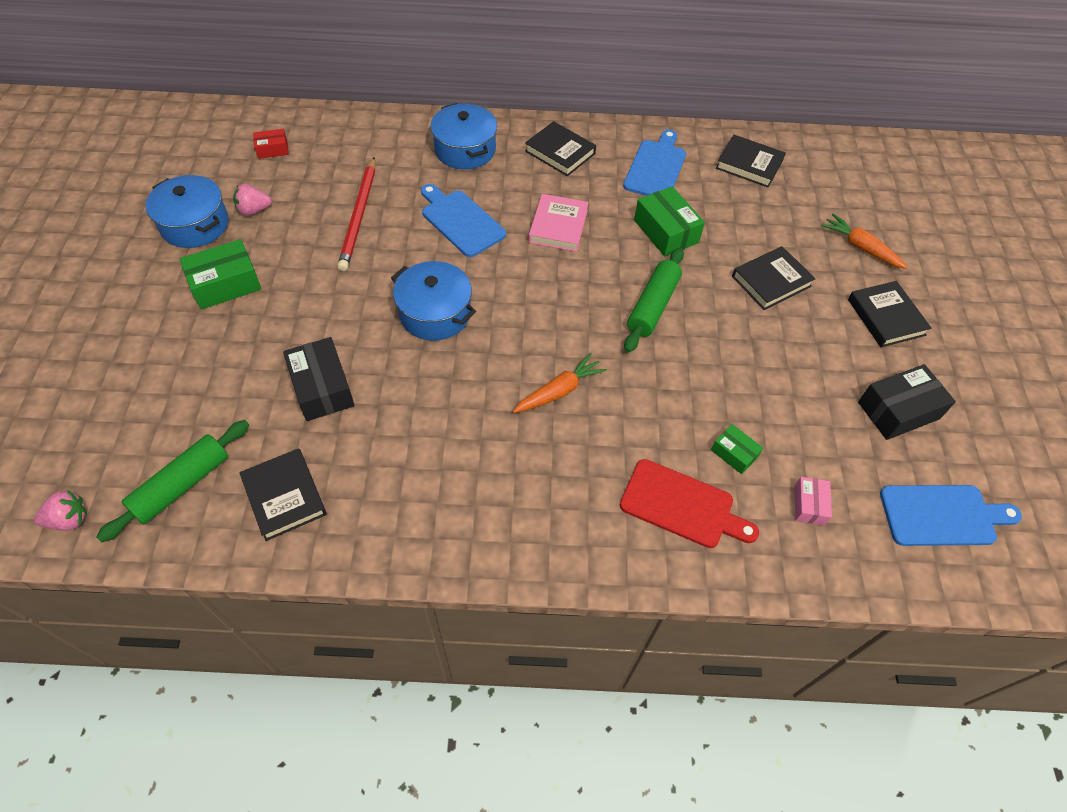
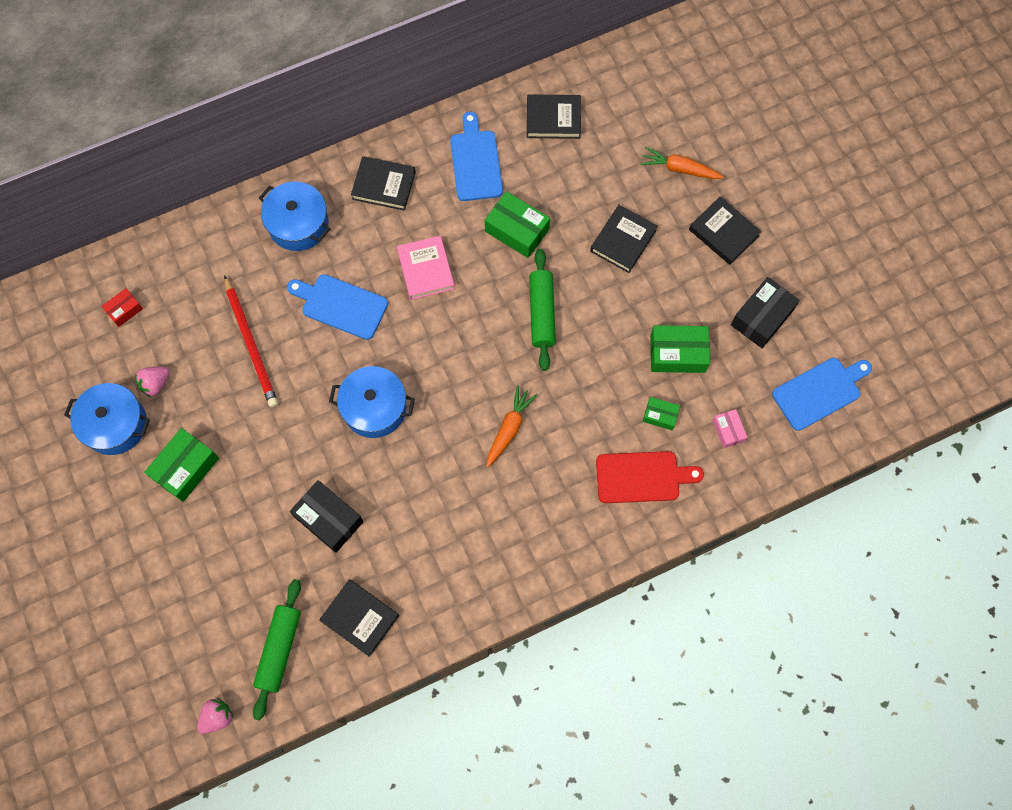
camera: 25 degrees left, 15 degrees up
(783, 403) = (677, 354): none -> green box

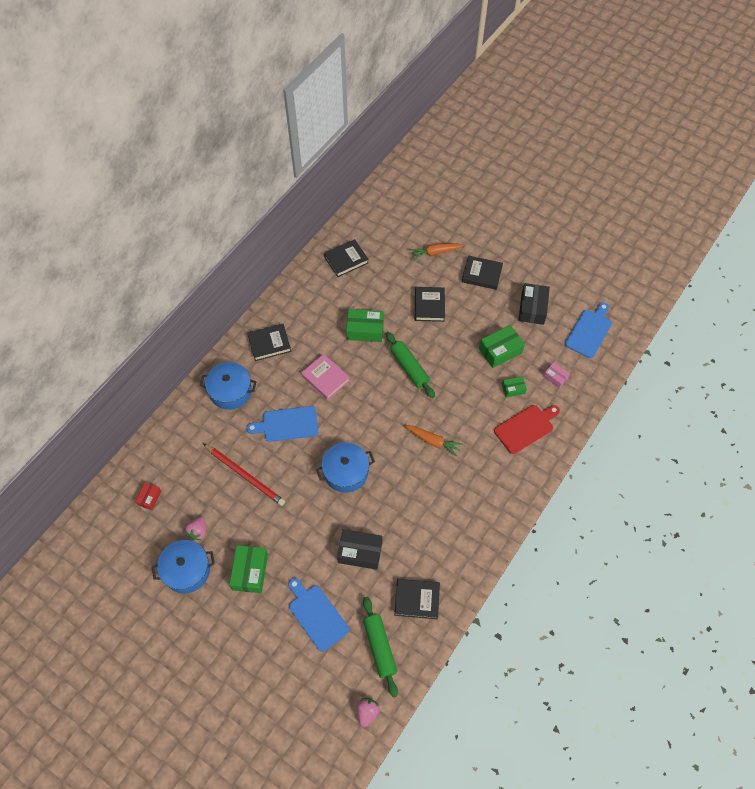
camera: 30 degrees left, 10 degrees down
(475, 162) = (316, 304): blue cutting board -> blue cutting board (316, 615)
(509, 428) = (433, 441): orange carrot -> orange carrot turned 120 degrees clockwise

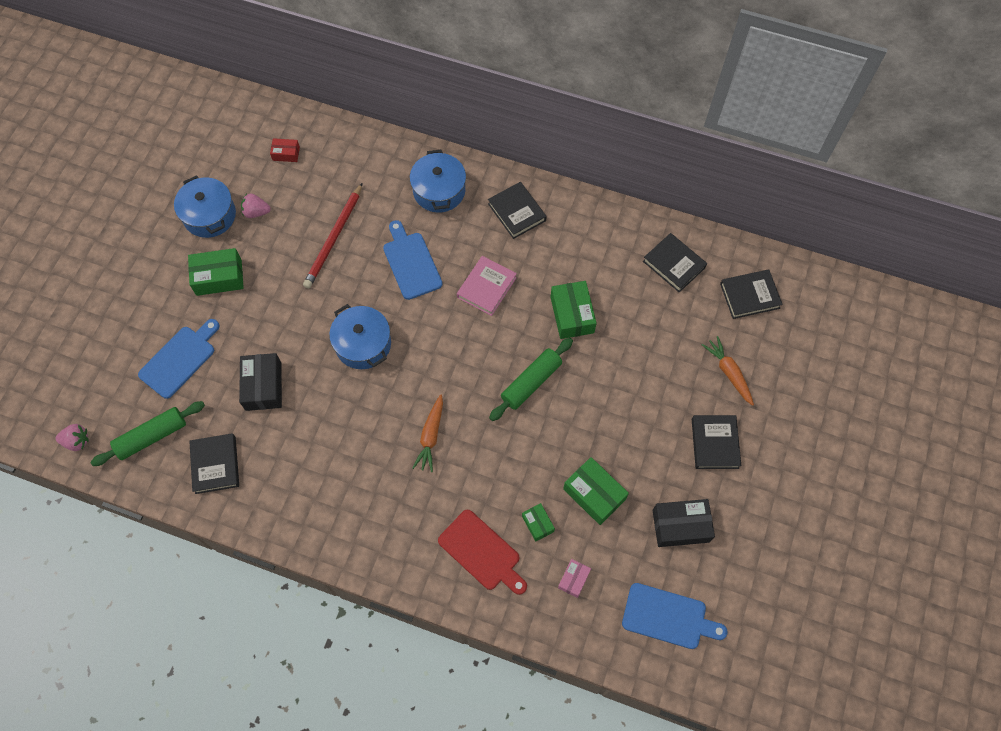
camera: 75 degrees right, 5 degrees up
(429, 306) = (637, 385): black book -> black book (749, 296)

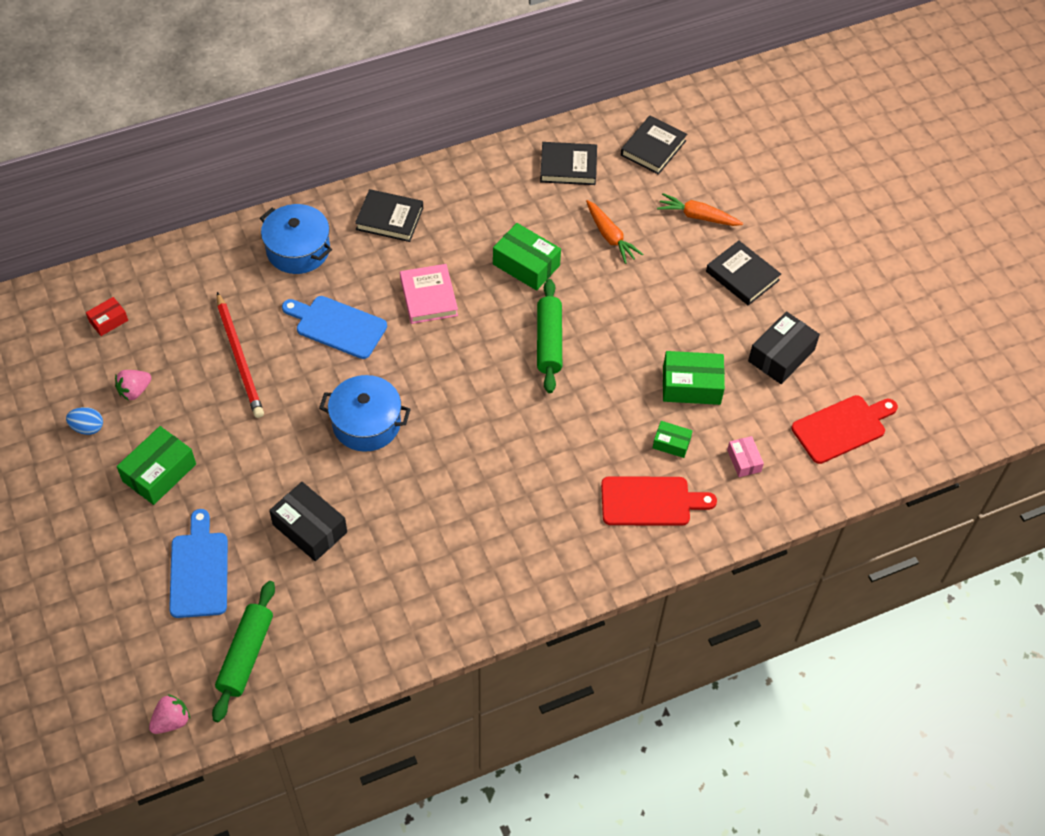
camera: 45 degrees left, 10 degrees down
(209, 215) = (88, 428): blue pot -> blue egg
(215, 465) = (337, 627): black book -> none
(431, 436) = (509, 449): orange carrot -> orange carrot (610, 237)
(668, 617) = (842, 428): blue cutting board -> red cutting board

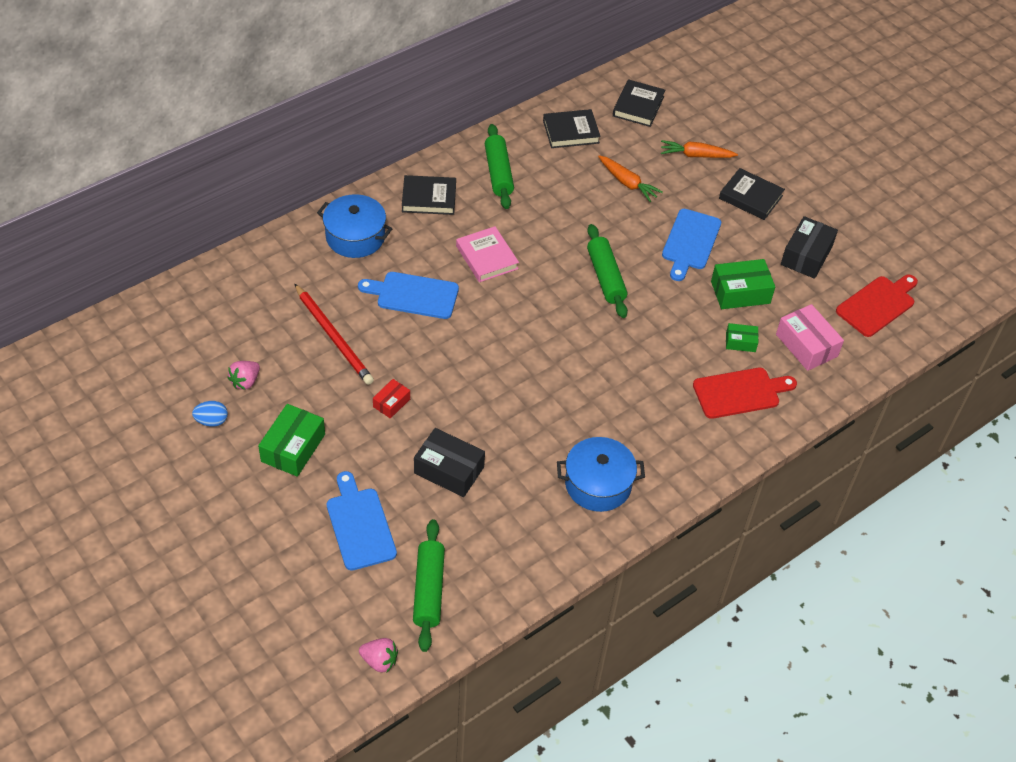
camera: 15 degrees left, 5 degrees down
(108, 321) = (200, 325): red box -> red box (391, 403)
(171, 721) = (379, 661): pink strawberry -> pink strawberry turned 75 degrees clockwise
(366, 423) = (469, 372): blue pot -> blue pot (598, 484)
(473, 202) = (498, 173): none -> green rolling pin
(526, 265) = (563, 217): green box -> none
(656, 317) = (690, 242): none -> blue cutting board
(744, 461) = (806, 345): pink box -> pink box, size x1.78

